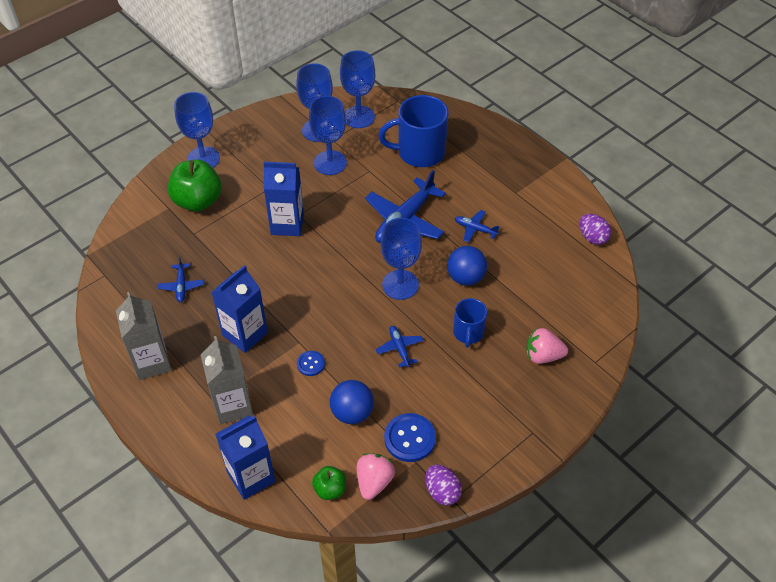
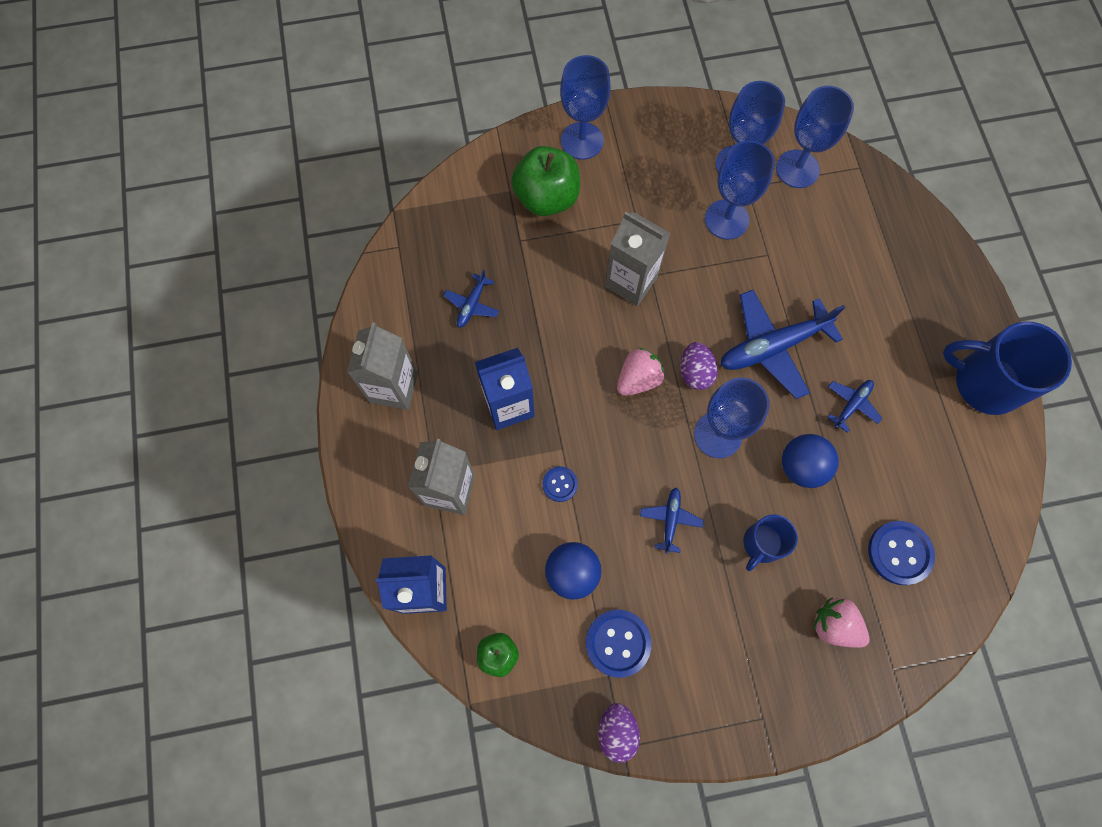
camera: 30 degrees right, 20 degrees up
(287, 224) = (631, 282): blue carton -> grey carton
(374, 482) = (549, 674): pink strawberry -> pink strawberry (638, 379)
(419, 152) = (844, 258): blue mug -> blue mug (984, 382)
(475, 229) = (852, 405): blue plane -> blue plane turned 75 degrees clockwise
(556, 296) = (899, 553): none -> blue button
(592, 237) = (995, 495): purple egg -> purple egg (695, 372)

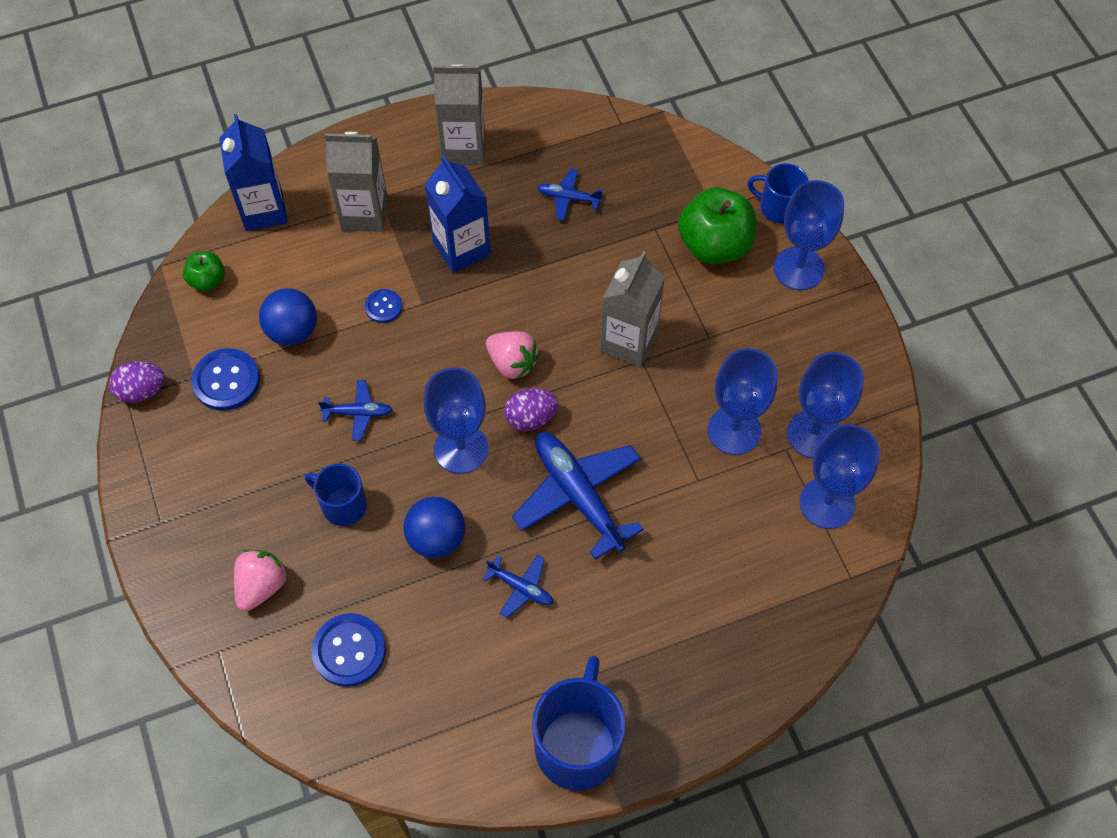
camera: 80 degrees right, 10 degrees down
(518, 142) = (778, 207): none -> blue mug

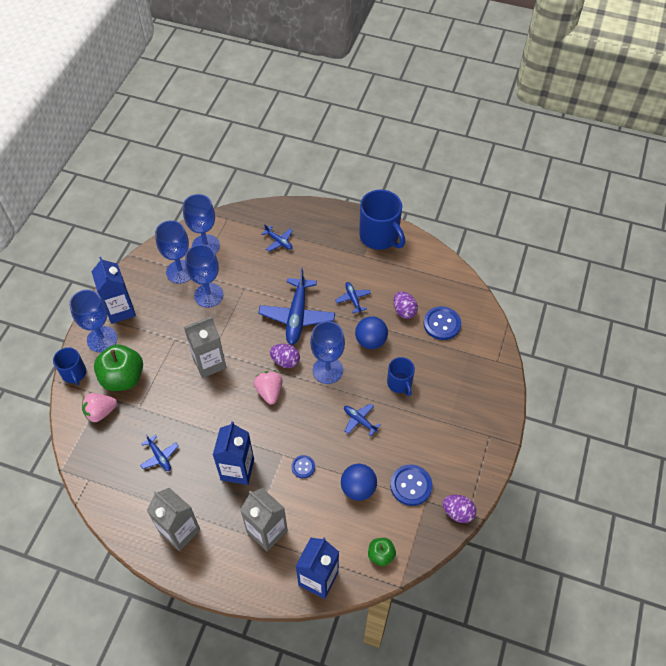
camera: 140 degrees left, 5 degrees down
(261, 586) = (461, 374): pink strawberry -> pink strawberry (101, 412)
(425, 628) = (404, 311): none -> purple egg
(578, 744) = (380, 236): blue mug -> blue mug turned 90 degrees counterclockwise
(728, 599) = (279, 241): none -> blue plane
(824, 320) = (120, 310): none -> blue carton

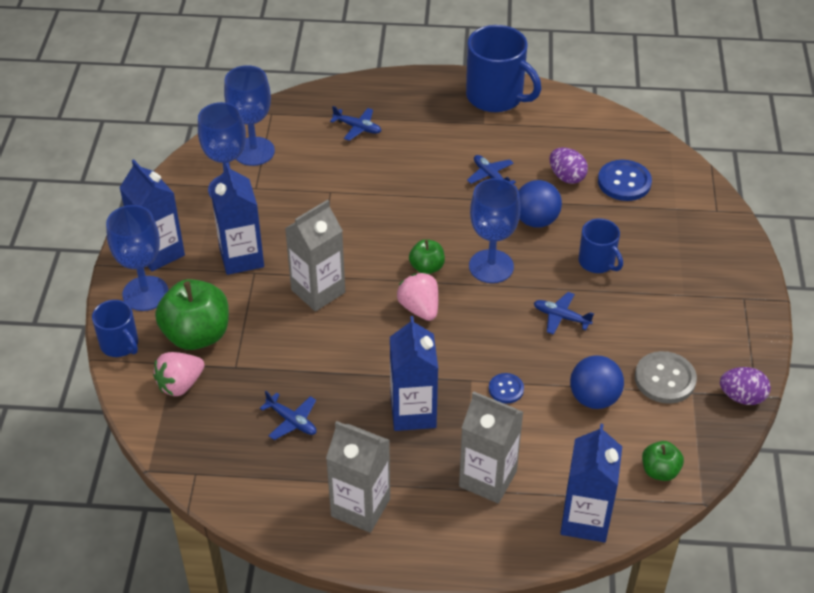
camera: 15 degrees left, 10 degrees down
(170, 326) = (241, 258): none -> blue carton
(208, 295) = (283, 210): blue goblet -> none
(285, 361) = (427, 267): purple egg -> green apple
(297, 316) = (420, 211): blue plane -> none
(411, 485) = (665, 379): blue button -> grey button

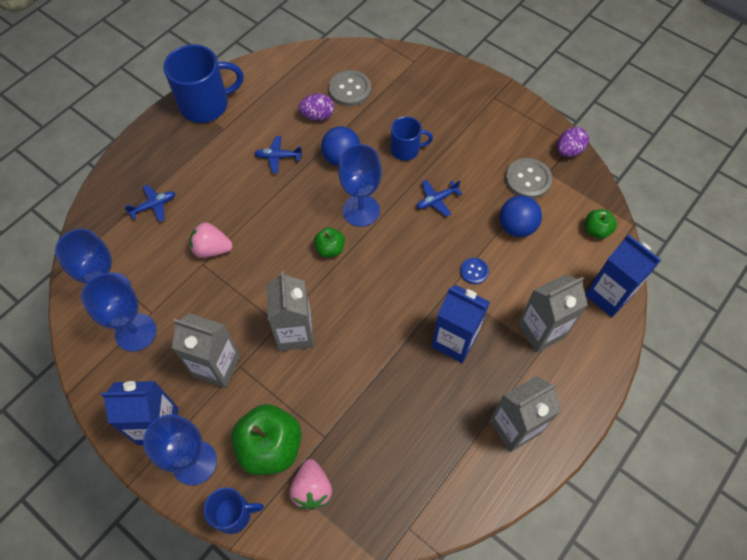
camera: 55 degrees left, 15 degrees up
(241, 258) = (217, 366): blue carton -> grey carton
(292, 421) = (406, 427): blue plane -> none
(419, 308) = (364, 277): pink strawberry -> pink strawberry (212, 249)
(624, 182) = (350, 89): blue button -> grey button

